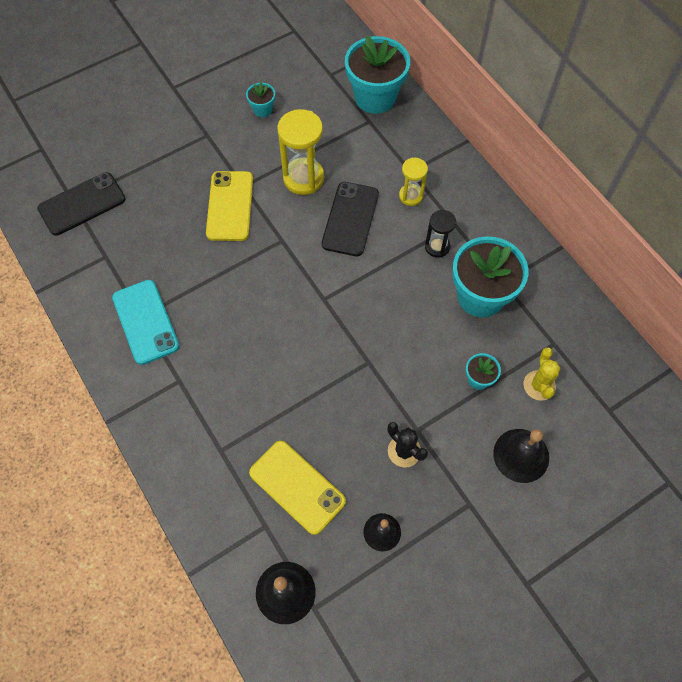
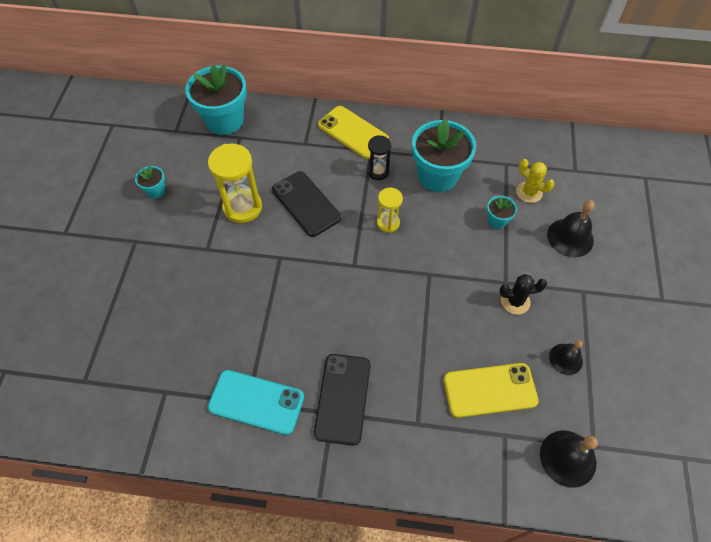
camera: 50 degrees left, 5 degrees down
(82, 204) = (95, 375): black phone -> black phone (342, 398)
(230, 206) = (215, 270): yellow phone -> yellow phone (353, 132)
(411, 196) = (324, 157): yellow hourglass -> yellow hourglass (388, 223)

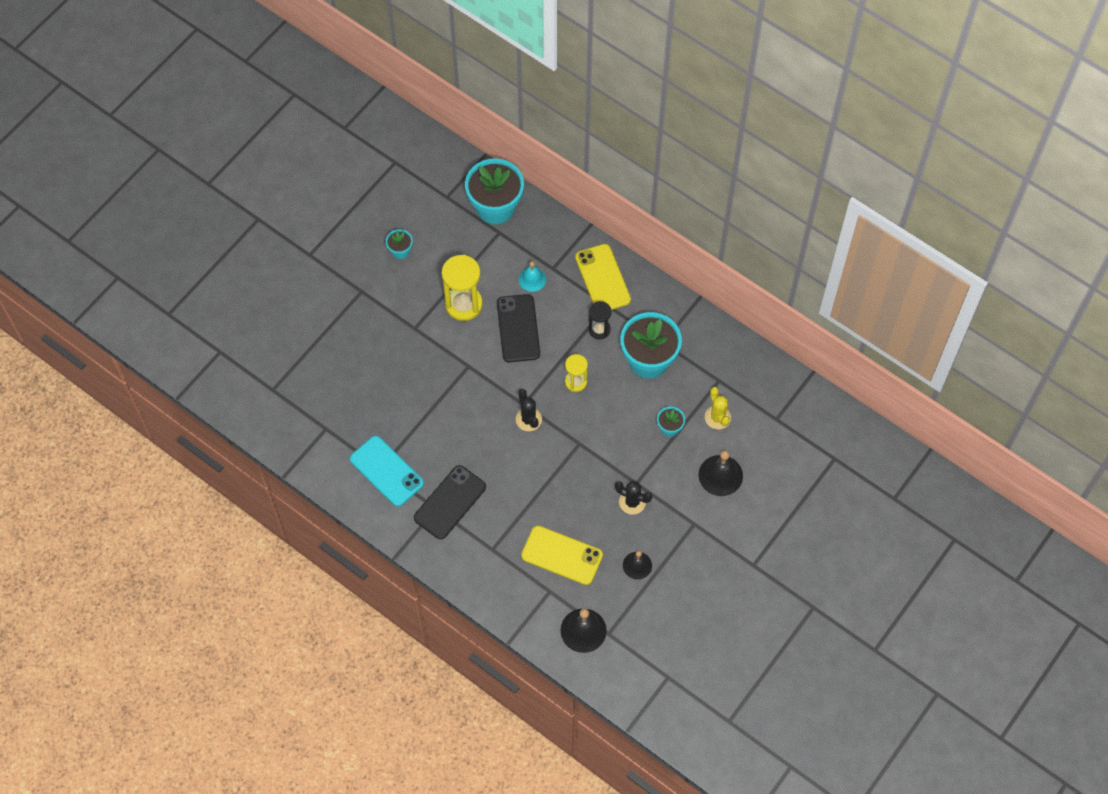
camera: 30 degrees right, 5 degrees up
(292, 159) = (532, 279): none -> turquoise bell
(368, 276) = (528, 419): none -> black cactus

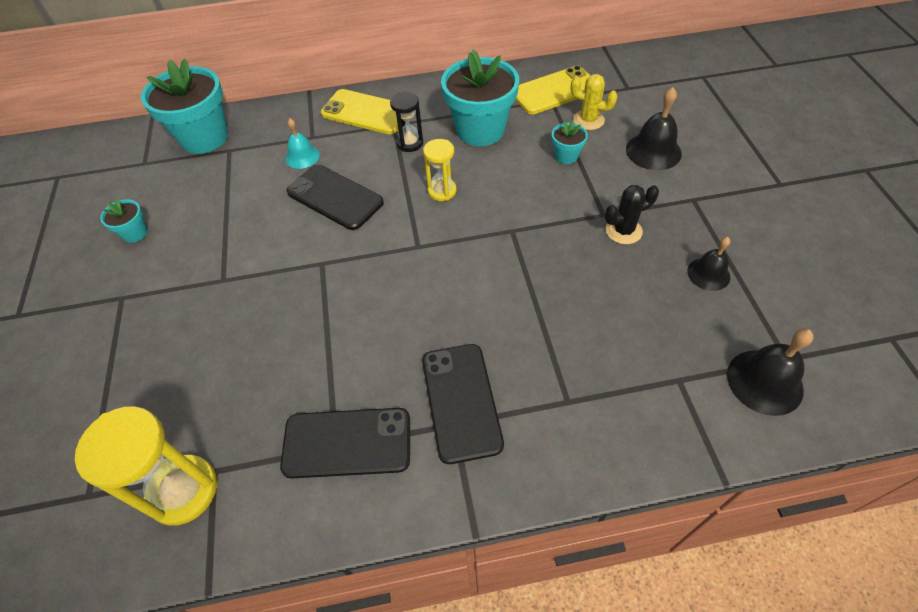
camera: 45 degrees left, 10 degrees down
(386, 471) = (347, 443): turquoise phone -> black phone
(463, 304) = (255, 222): yellow hourglass -> yellow hourglass (183, 491)
(528, 419) = (439, 253): black cactus -> none
(562, 555) = (638, 334): yellow phone -> yellow phone (554, 91)

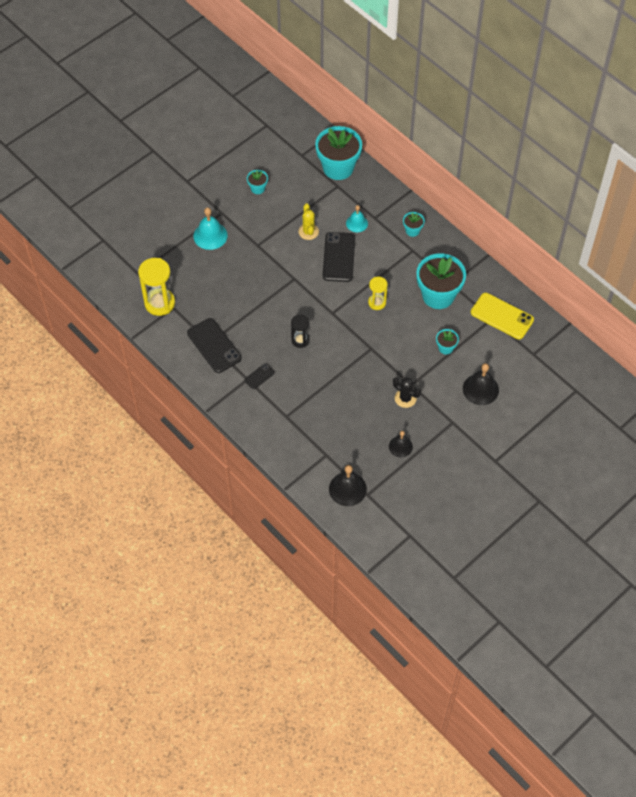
camera: 55 degrees right, 5 degrees up
(141, 334) = (210, 235): none -> turquoise bell
(365, 112) = (412, 230): yellow phone -> turquoise flower pot
(410, 143) = (403, 267): black hourglass -> black hourglass (300, 340)
(461, 402) = (259, 376): black phone -> black phone, size x0.49
(588, 120) = (486, 345): yellow cactus -> yellow cactus (308, 232)

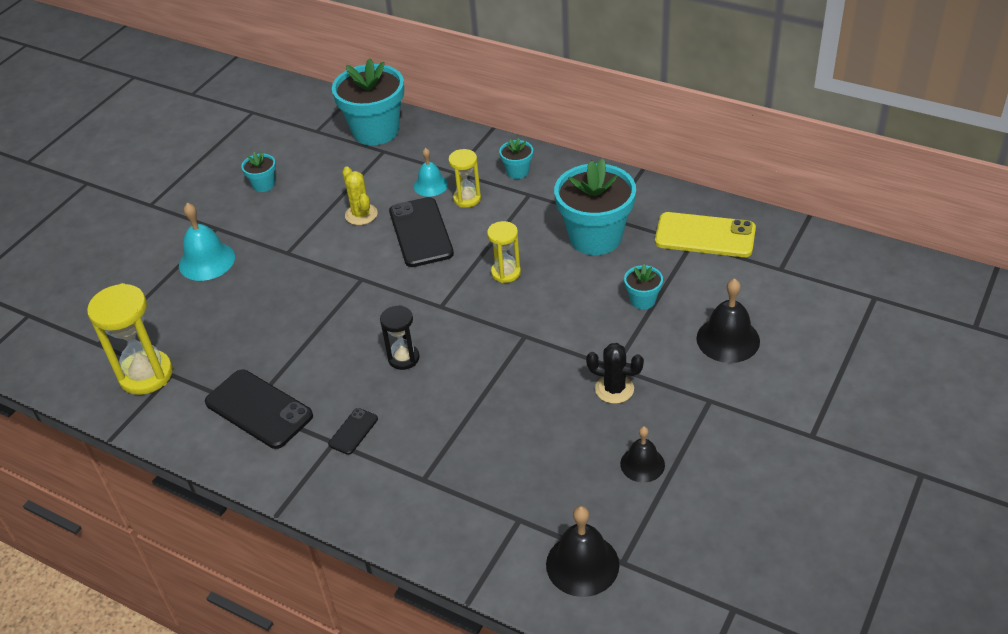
camera: 15 degrees left, 15 degrees down
(374, 241) = (467, 199): none -> yellow hourglass

